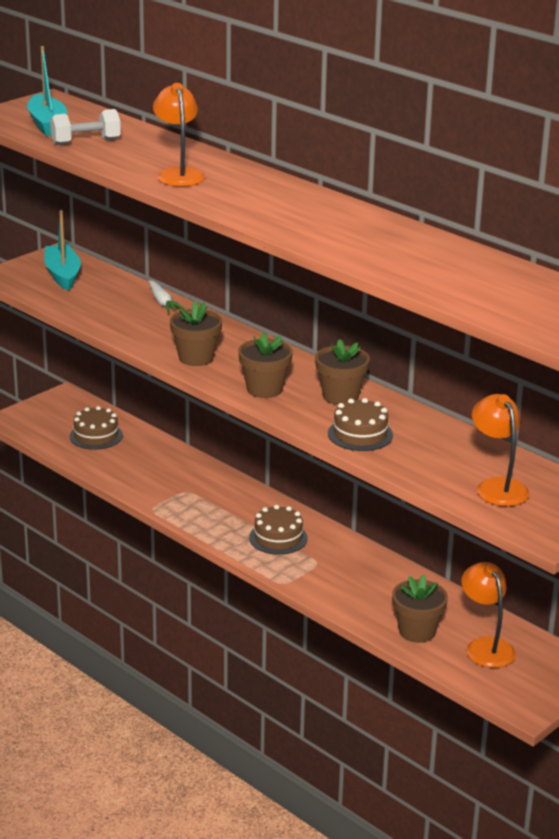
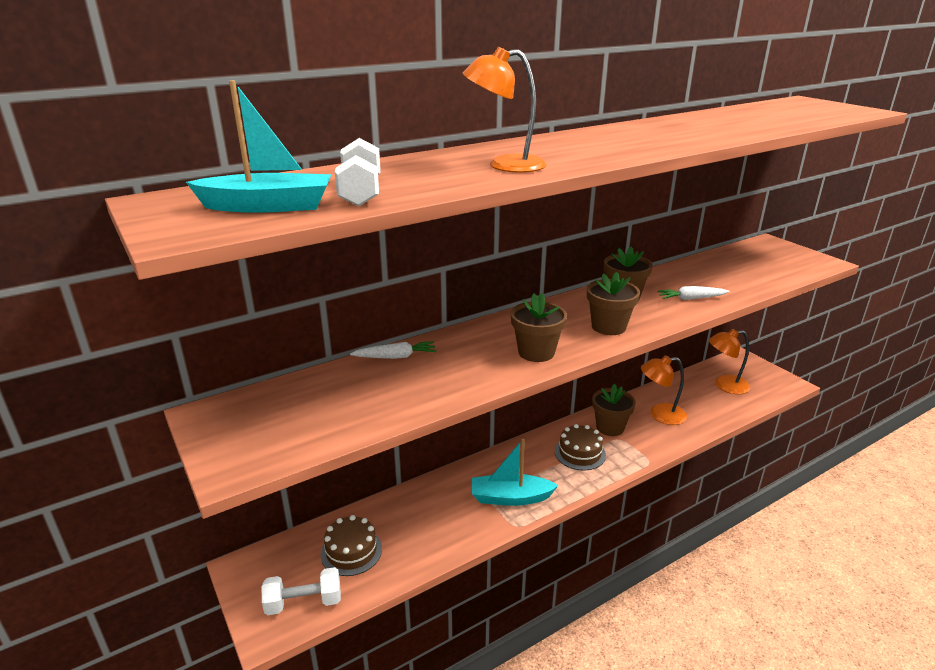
camera: 75 degrees left, 0 degrees up
(39, 427) = (304, 602): none -> white dumbbell
(62, 275) = (273, 416): turquoise boat -> turquoise boat (510, 497)
(360, 434) = (691, 298): brown cake -> white carrot
(417, 631) = (711, 409): brown flower pot -> brown flower pot (610, 427)
(497, 486) = (762, 266): orange lamp -> orange lamp (660, 415)

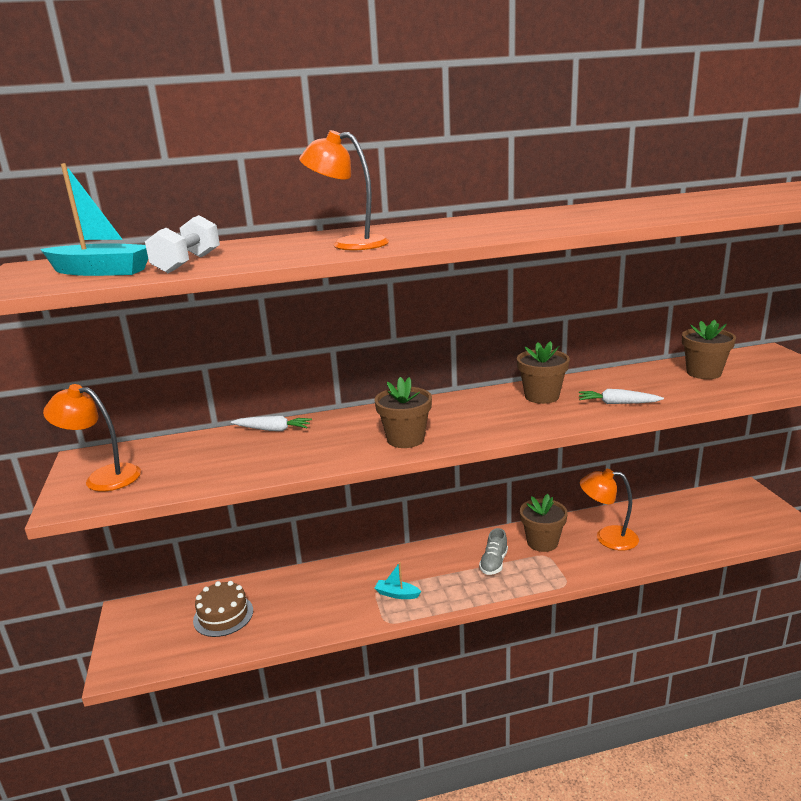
camera: 20 degrees right, 5 degrees down
(304, 602) = (159, 651): white dumbbell -> none
(510, 497) = (397, 594): turquoise boat -> turquoise boat, size x0.52
(580, 453) = (494, 563): brown cake -> grey shoe
(608, 327) = (500, 423): brown flower pot -> brown flower pot (703, 373)
(724, 385) = (705, 517): orange lamp -> orange lamp (103, 477)

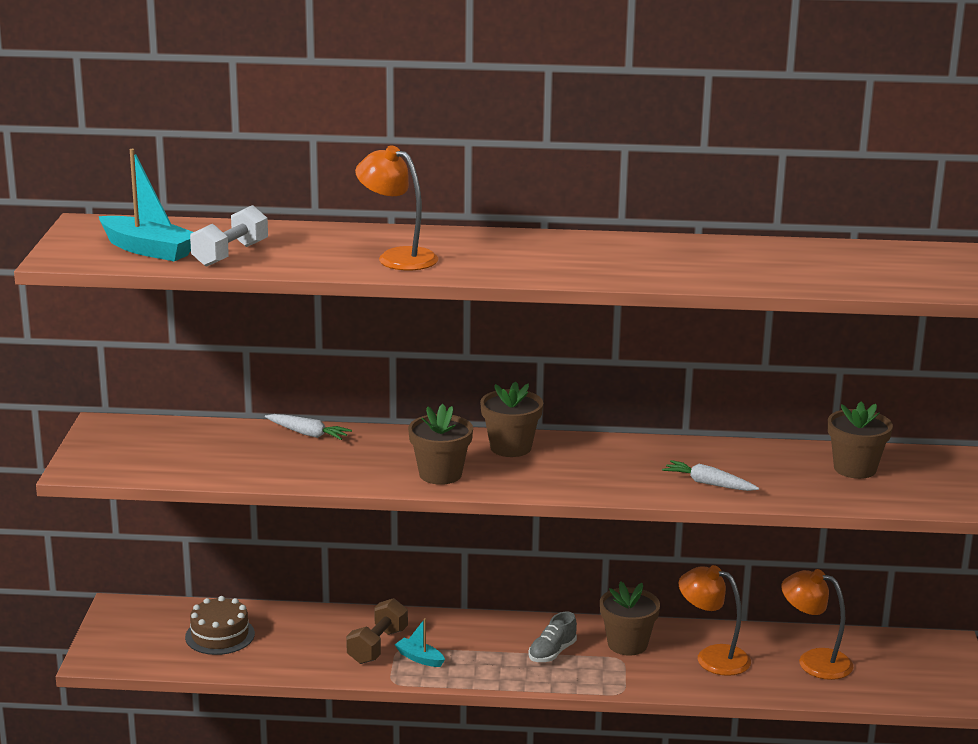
camera: 15 degrees right, 0 degrees up
(103, 477) = (118, 450): orange lamp -> orange lamp (814, 661)
(358, 592) = (377, 646): none -> brown dumbbell
(542, 396) = (631, 457): brown flower pot -> brown flower pot (510, 447)

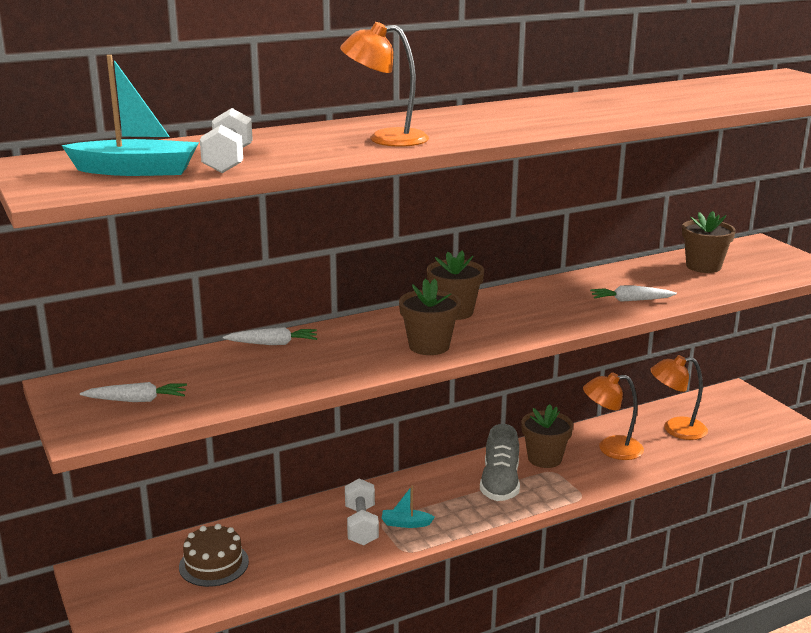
camera: 30 degrees left, 0 degrees up
(144, 453) = (137, 400): none -> white carrot
(377, 646) = (361, 525): brown dumbbell -> white dumbbell
(552, 653) = (500, 483): grey shoe -> grey shoe, size x1.57

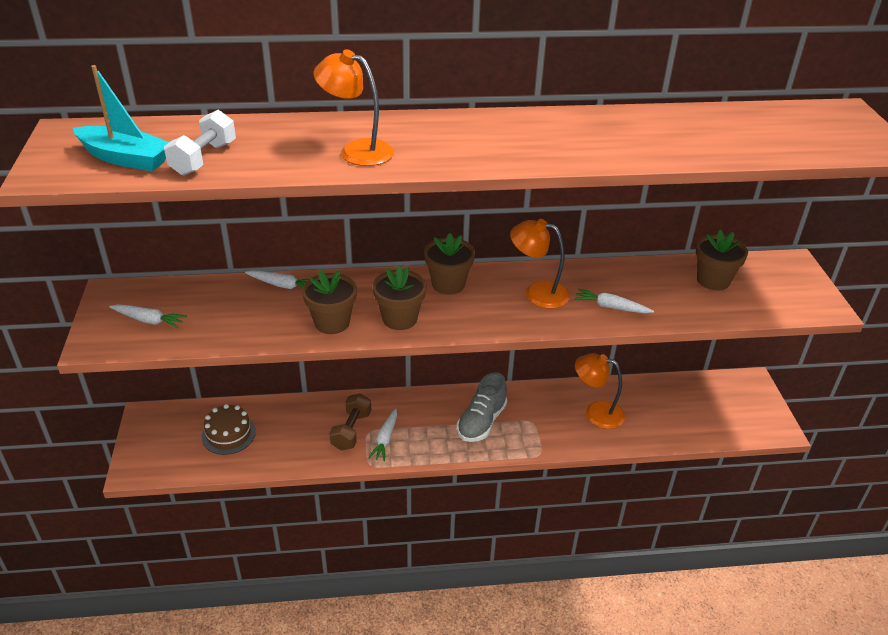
camera: 20 degrees right, 15 degrees up
(361, 525) = (351, 431): white dumbbell -> brown dumbbell
(406, 523) = (385, 439): turquoise boat -> white carrot
(544, 458) = (533, 407): brown flower pot -> brown flower pot (332, 322)
(675, 429) = (667, 408): orange lamp -> orange lamp (537, 293)

